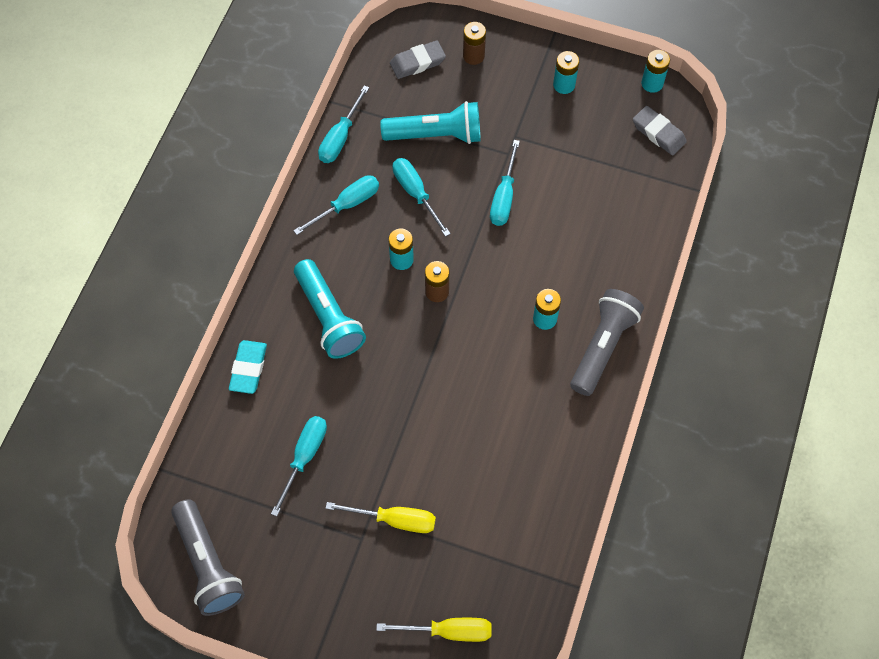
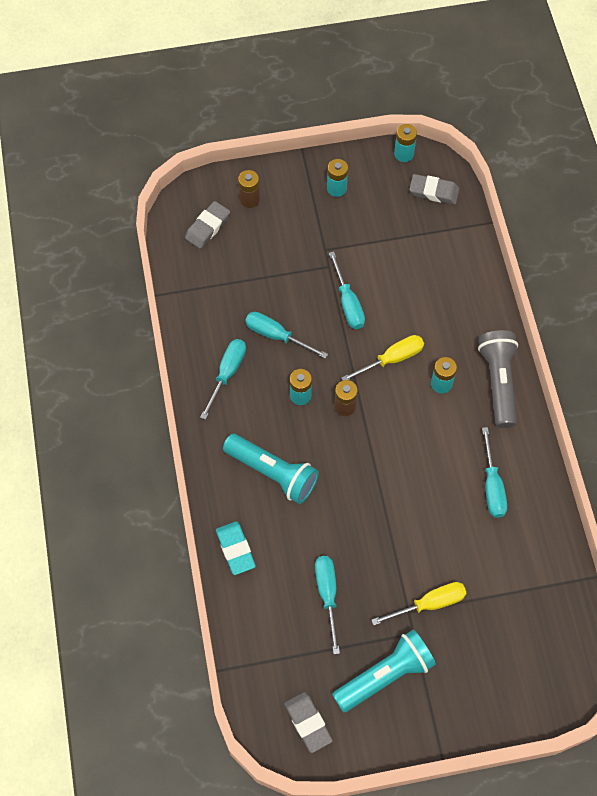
camera: 30 degrees left, 0 degrees up
(208, 564) = (308, 723): grey flashlight -> grey eraser
(340, 138) = (185, 321): turquoise screwdriver -> turquoise screwdriver (492, 486)
(436, 135) = (261, 279): turquoise flashlight -> turquoise flashlight (385, 675)
(449, 631) = (525, 665): yellow screwdriver -> yellow screwdriver (392, 359)

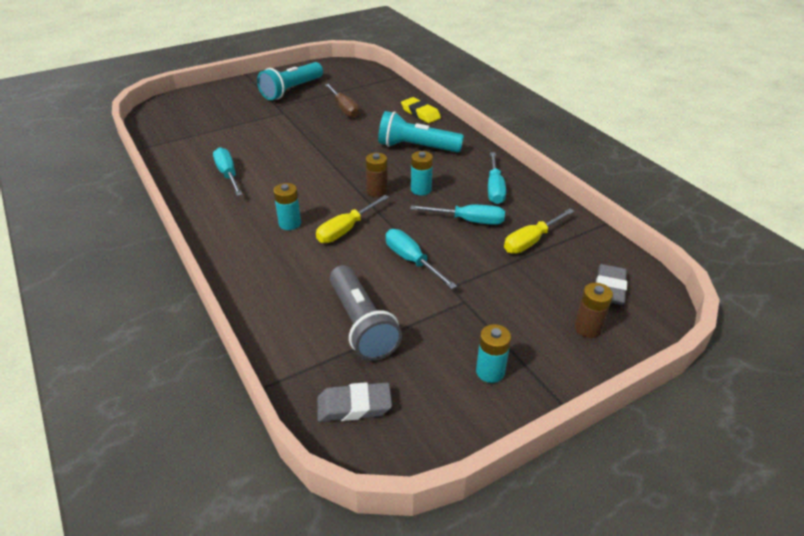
camera: 160 degrees right, 25 degrees down
(235, 549) = (420, 113): turquoise eraser -> yellow eraser
(308, 723) = (334, 71): grey eraser -> none
(327, 595) = (344, 109): turquoise screwdriver -> brown screwdriver
(404, 154) = (419, 450): turquoise battery -> none
(429, 604) = (269, 117): yellow screwdriver -> yellow screwdriver (531, 241)
(498, 382) = (230, 237): grey flashlight -> grey flashlight (362, 324)

